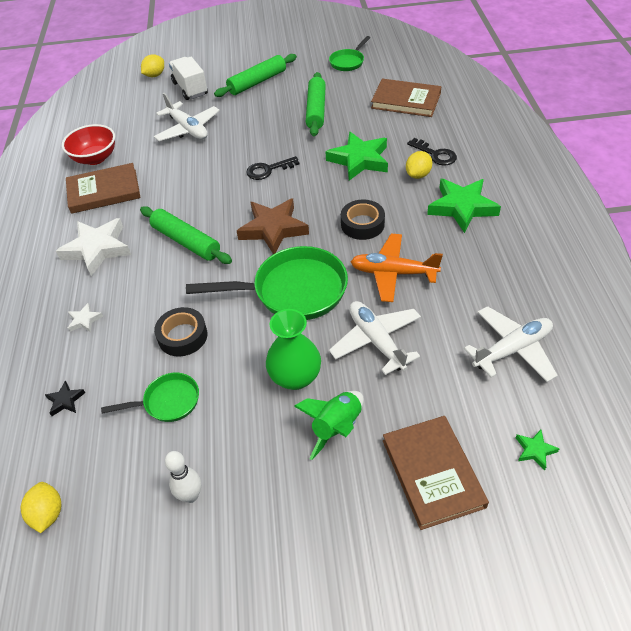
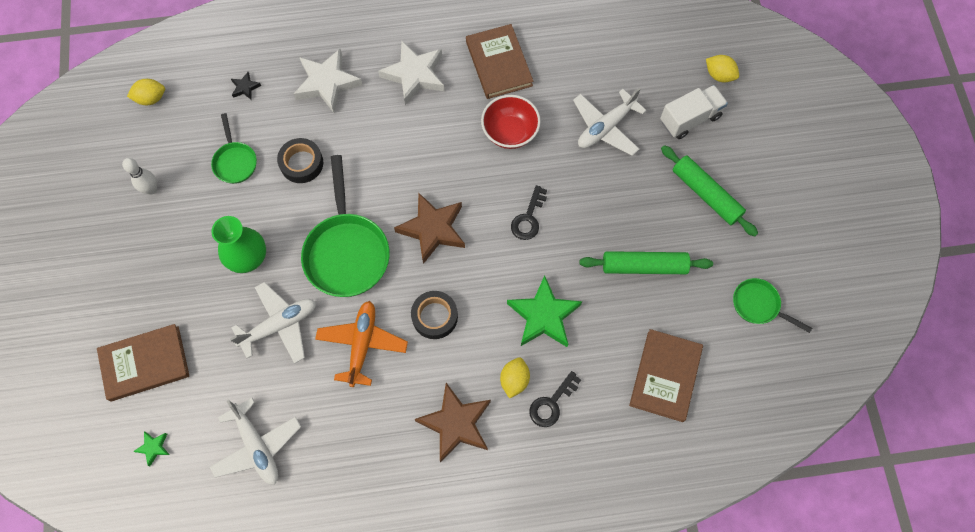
camera: 85 degrees right, 20 degrees up
(84, 320) = (327, 83): white star -> white star, size x2.24
(95, 158) = (554, 44): red bowl -> red bowl (510, 132)
(186, 241) = (419, 150): green rolling pin -> none
(268, 170) = (528, 218): black key -> black key turned 135 degrees counterclockwise
(336, 427) = (195, 291): green rocket -> none
(418, 175) = (514, 380): yellow lemon -> yellow lemon turned 75 degrees clockwise
(462, 207) = (456, 423): green star -> brown star

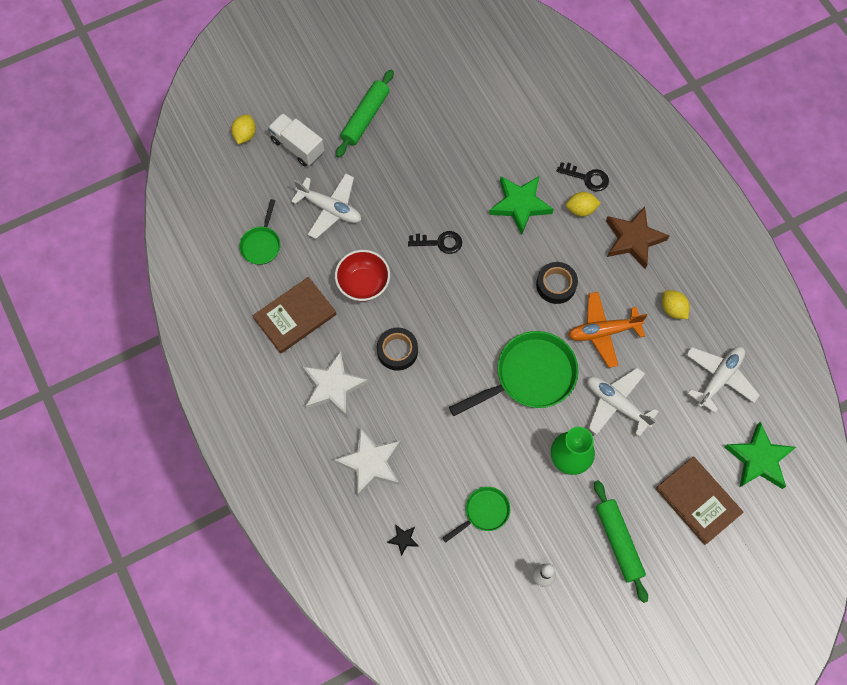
camera: 110 degrees left, 0 degrees up
(151, 98) = (449, 628): yellow lemon -> yellow lemon (673, 309)
(153, 447) = (759, 459): green star -> green star, size x2.24
(301, 163) = (462, 450): black tape -> black tape (397, 351)
(433, 229) = (480, 314): brown star -> none
(644, 266) = (447, 145): green rolling pin -> green rolling pin (618, 542)
(665, 376) = (531, 108): brown book -> none
(758, 305) = (447, 60): green pan -> green pan (261, 244)

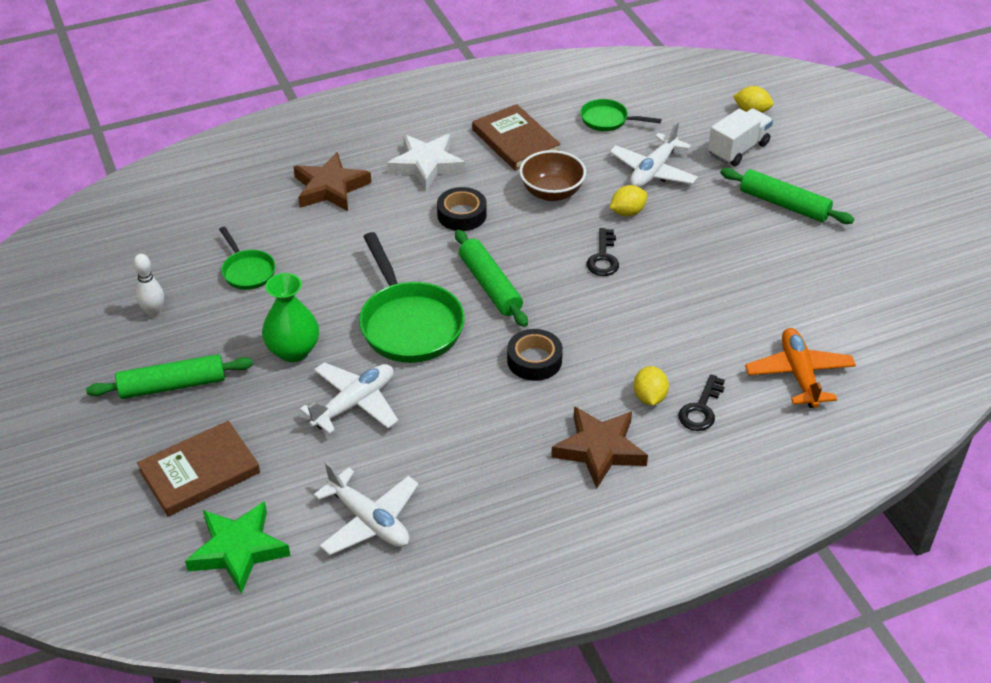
camera: 95 degrees right, 25 degrees down
(363, 284) = (551, 192): red bowl -> brown bowl
(370, 463) = (330, 188): white star -> brown star
(403, 539) = (236, 207): black star -> none
(480, 322) = (490, 286): none -> green rolling pin
(520, 205) = (657, 335): green star -> none
(603, 331) = (460, 401): orange plane -> orange plane (799, 374)
(673, 309) = (484, 481): yellow lemon -> yellow lemon (627, 212)

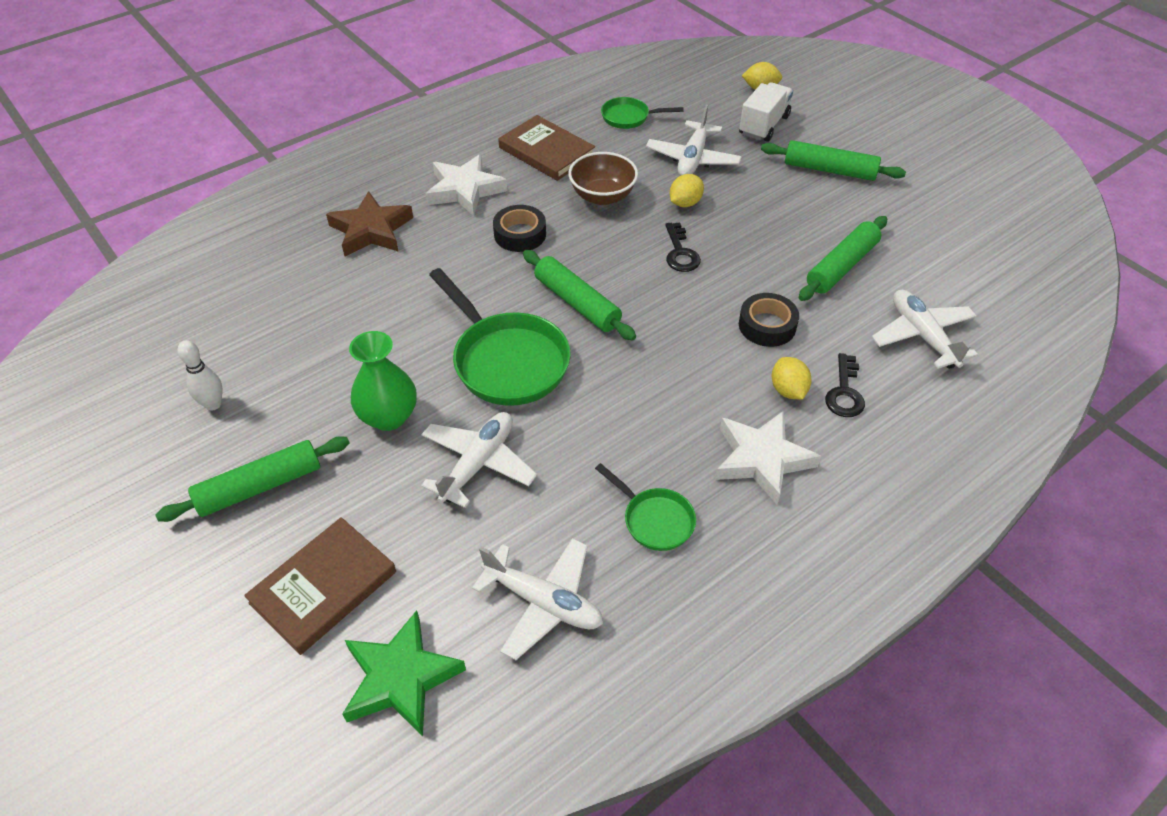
camera: 15 degrees left, 5 degrees up
(247, 271) = (308, 336): green pan -> green pan (654, 520)
(534, 360) = (654, 374): black tape -> black tape (767, 325)
(599, 450) = (761, 459): brown star -> white star
(752, 298) = (841, 266): none -> green rolling pin
(799, 374) = (922, 336): orange plane -> white plane

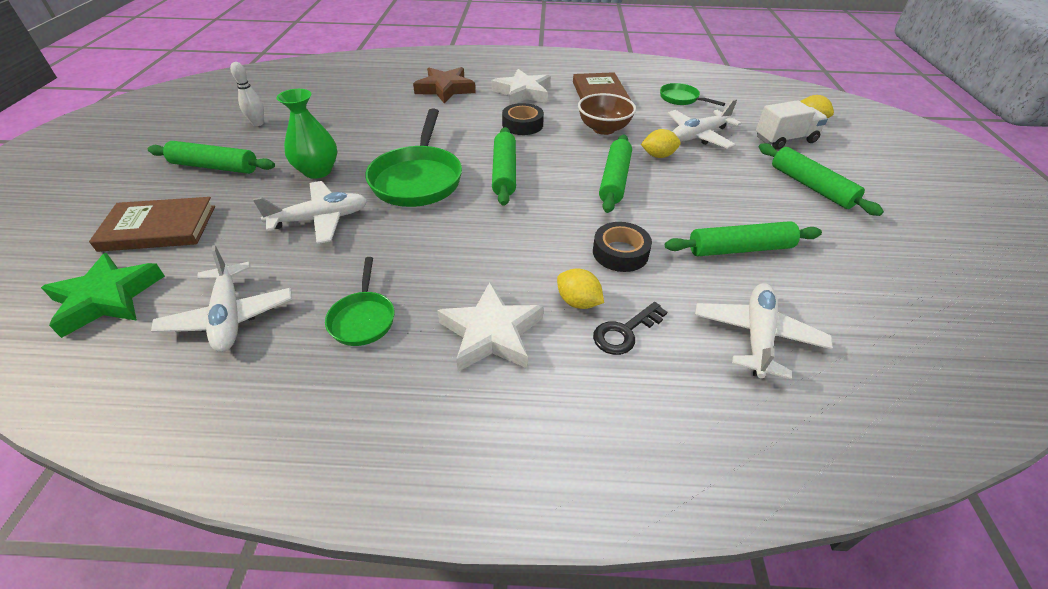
camera: 40 degrees right, 5 degrees down
(680, 253) = (614, 180): black key -> green rolling pin
(788, 390) = (578, 302): yellow lemon -> yellow lemon turned 75 degrees counterclockwise

